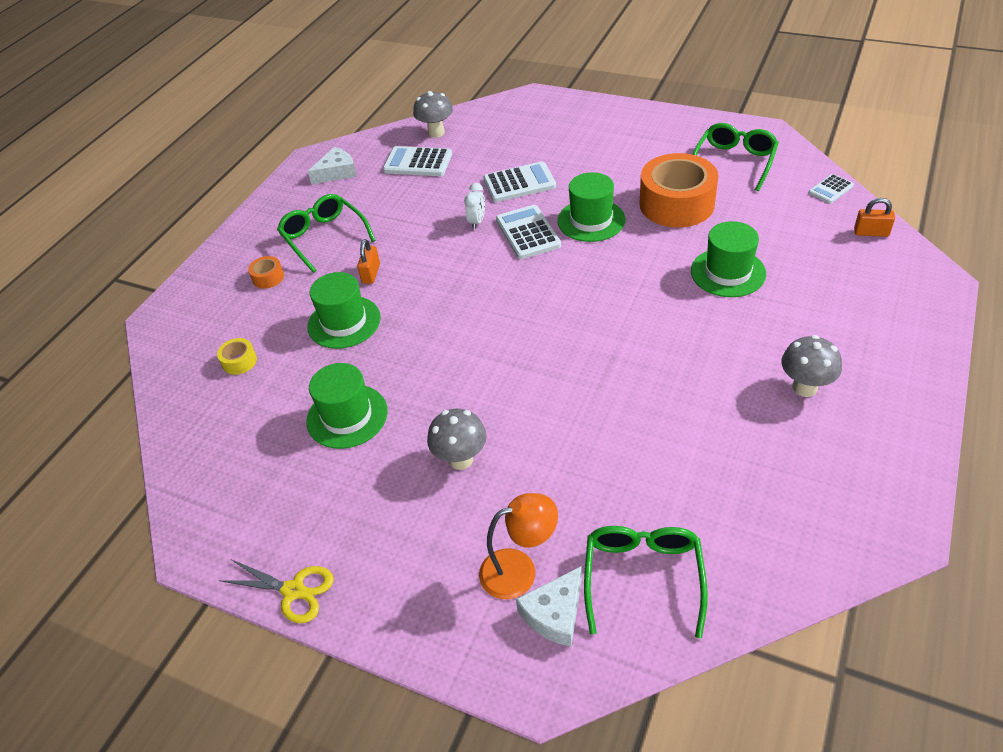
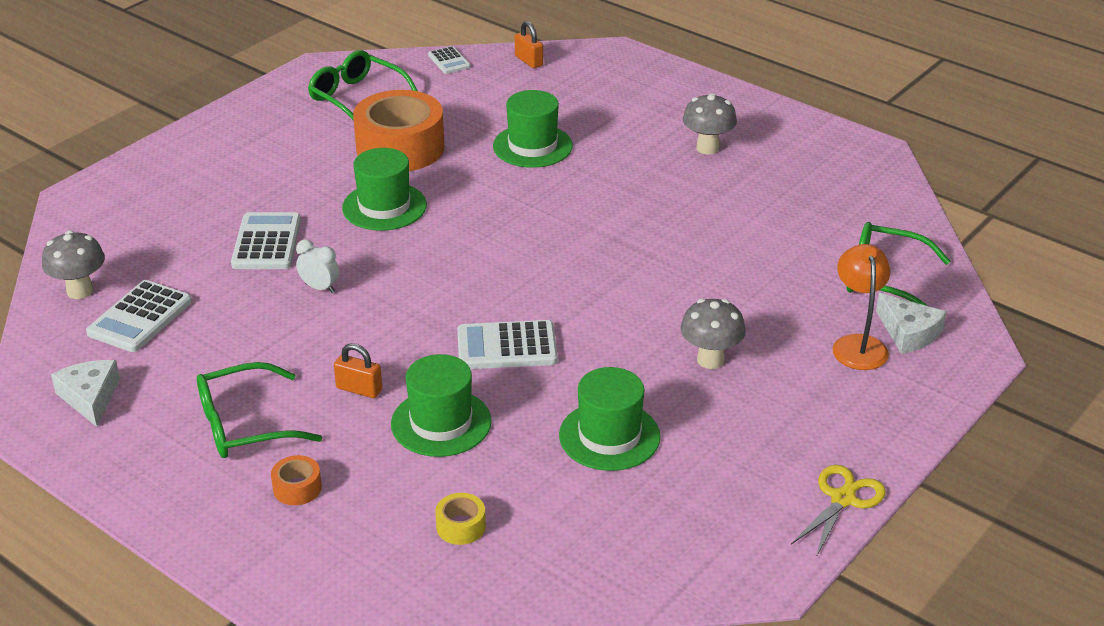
camera: 80 degrees left, 10 degrees down
(528, 233) = (372, 254): white calculator -> white calculator (506, 347)
(871, 233) = (529, 61): orange padlock -> orange padlock turned 60 degrees counterclockwise

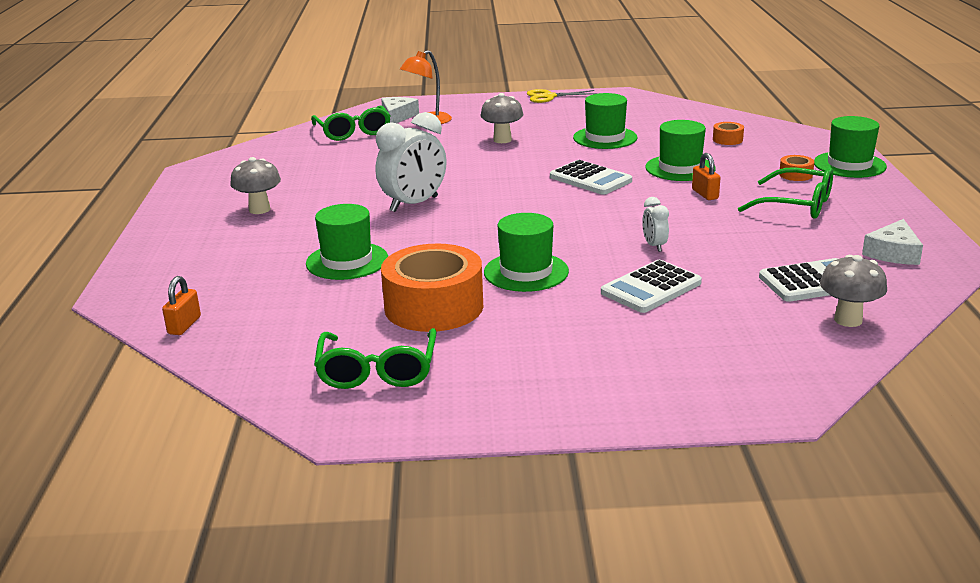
camera: 130 degrees left, 10 degrees down
(250, 553) = (849, 165): none -> green hat
(449, 61) = (233, 363): white calculator -> none
(461, 526) = (727, 139): yellow tape -> orange tape
(602, 221) = (414, 204): none -> white clock

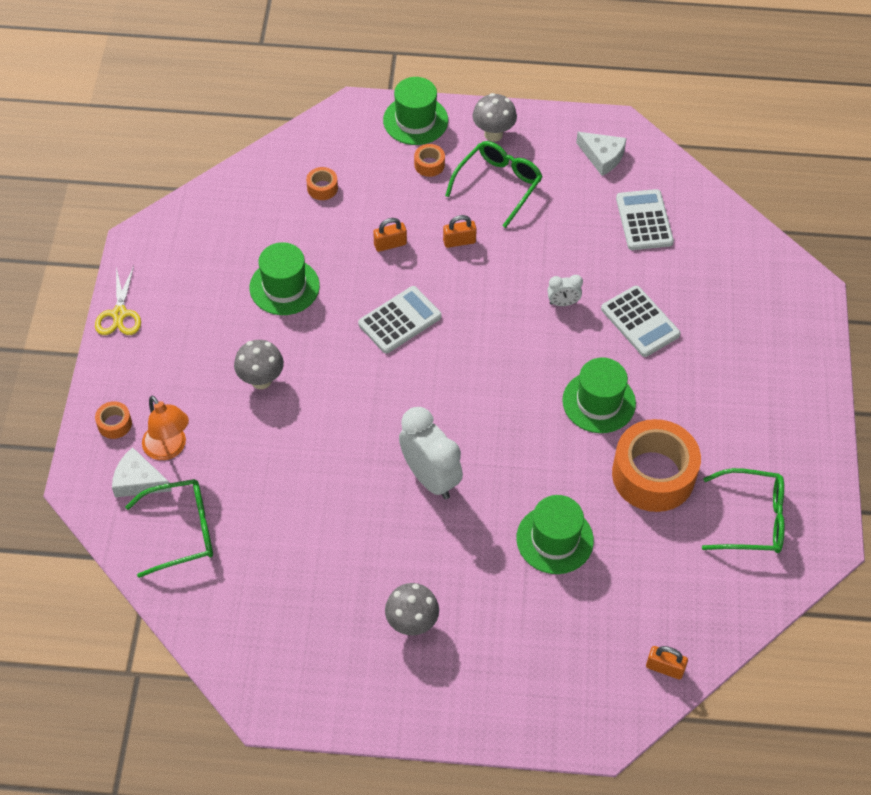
camera: 85 degrees left, 30 degrees up
(447, 106) = (114, 424): none -> orange tape
(680, 168) = (390, 244): green hat -> orange padlock
(848, 320) = (704, 219): grey mushroom -> grey mushroom (493, 134)

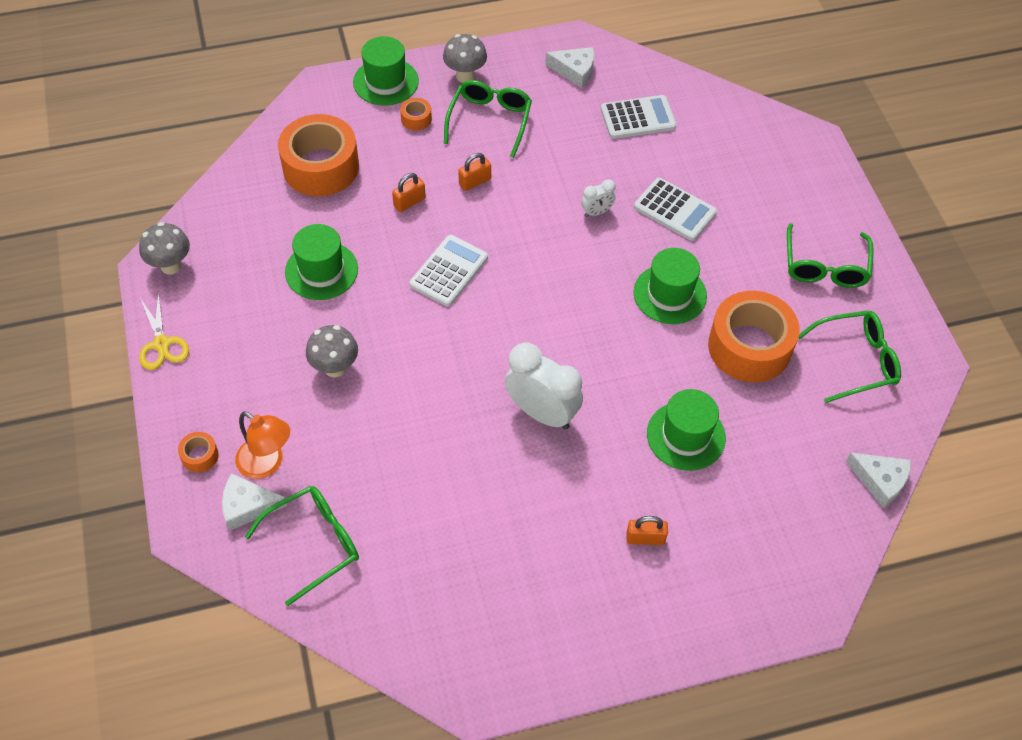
camera: 20 degrees left, 0 degrees up
(322, 188) = (321, 167): orange tape -> orange tape, size x2.41
(412, 624) = (585, 562): grey mushroom -> grey mushroom (171, 266)
(644, 220) = (638, 118): white calculator -> white calculator turned 105 degrees clockwise
(664, 668) = (841, 526): orange padlock -> orange padlock (645, 538)
(722, 639) = (880, 481): none -> white cheese
(764, 419) = (825, 266): none -> green glasses

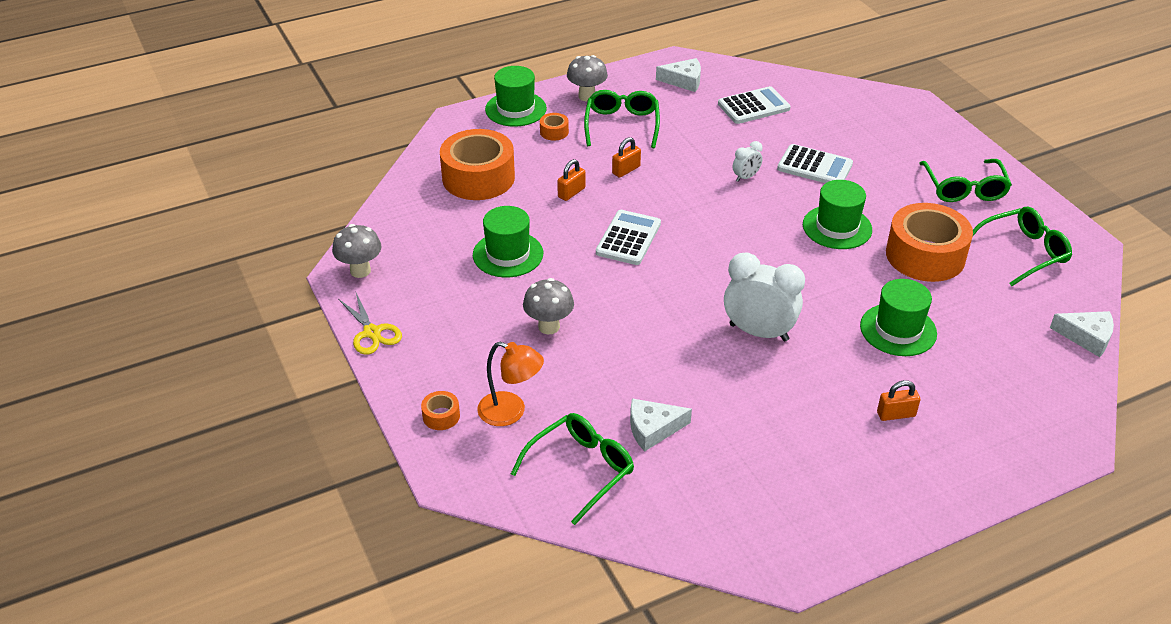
camera: 10 degrees left, 15 degrees down
(247, 506) = (503, 449): white cheese -> white cheese (653, 429)

